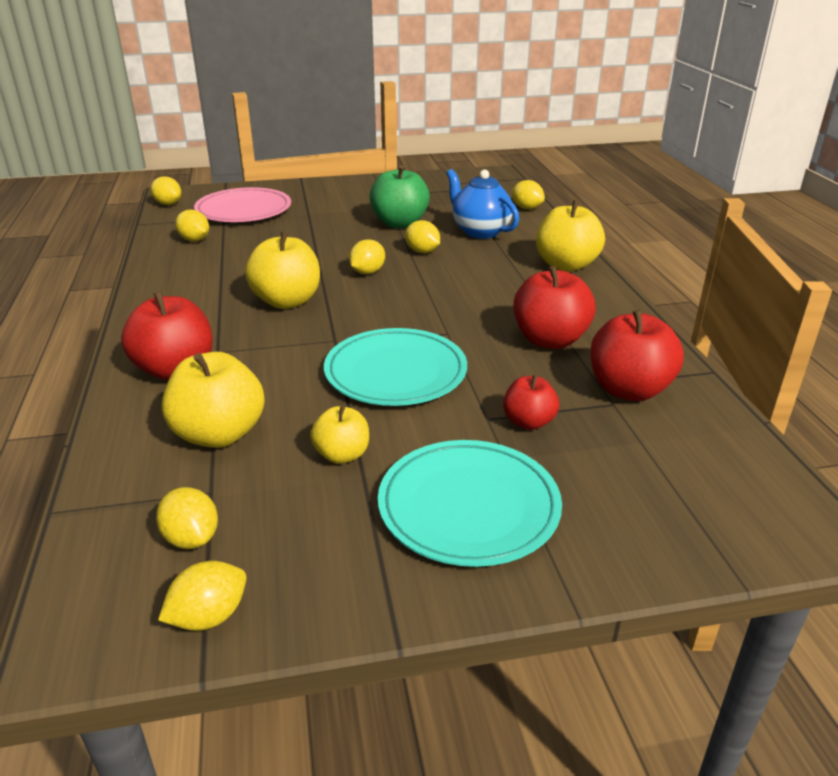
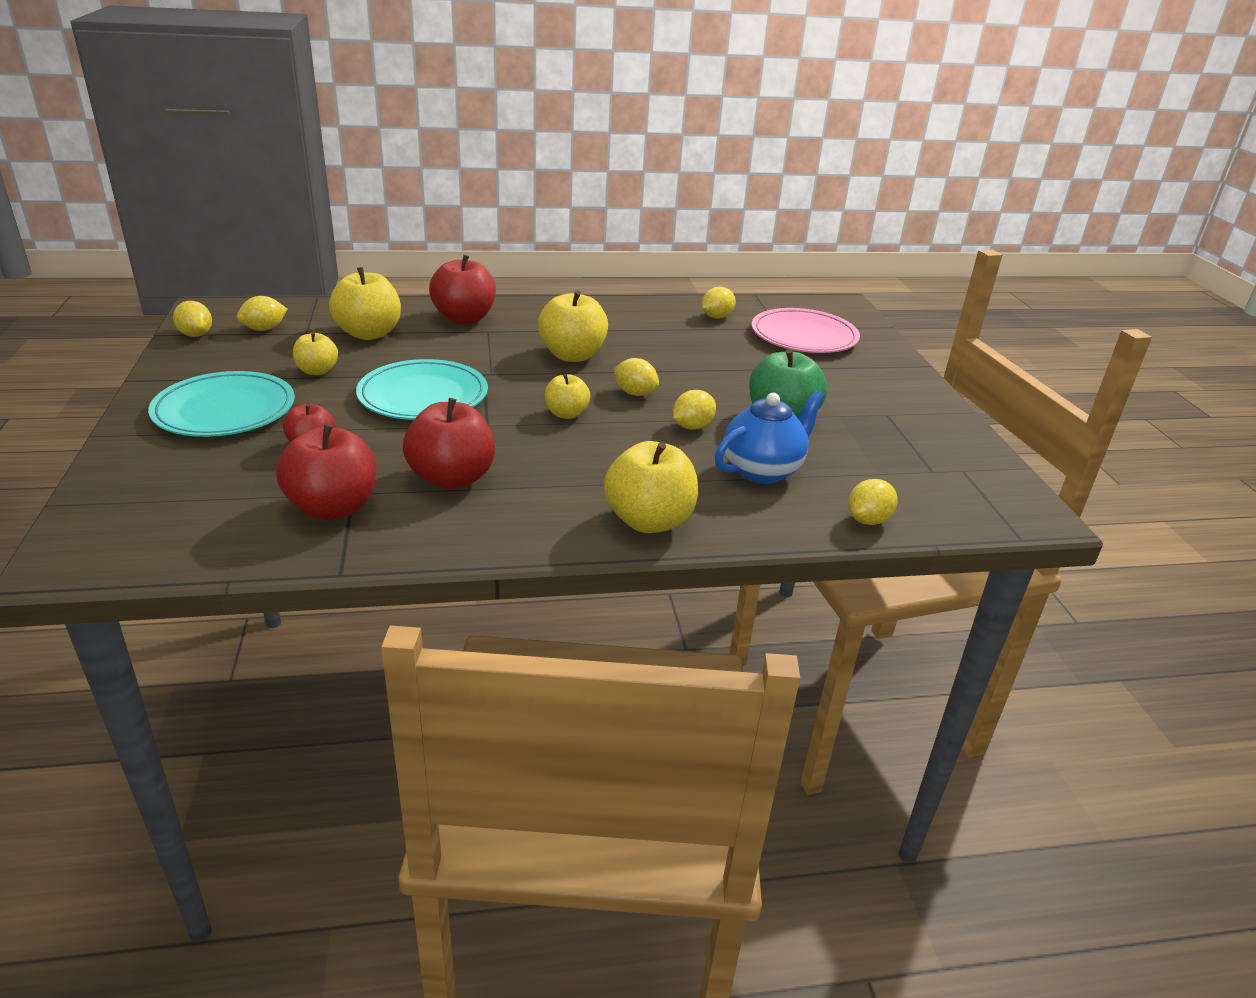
camera: 90 degrees right, 0 degrees up
(168, 204) = (812, 303): yellow lemon -> none
(415, 299) = (566, 414): none -> yellow apple

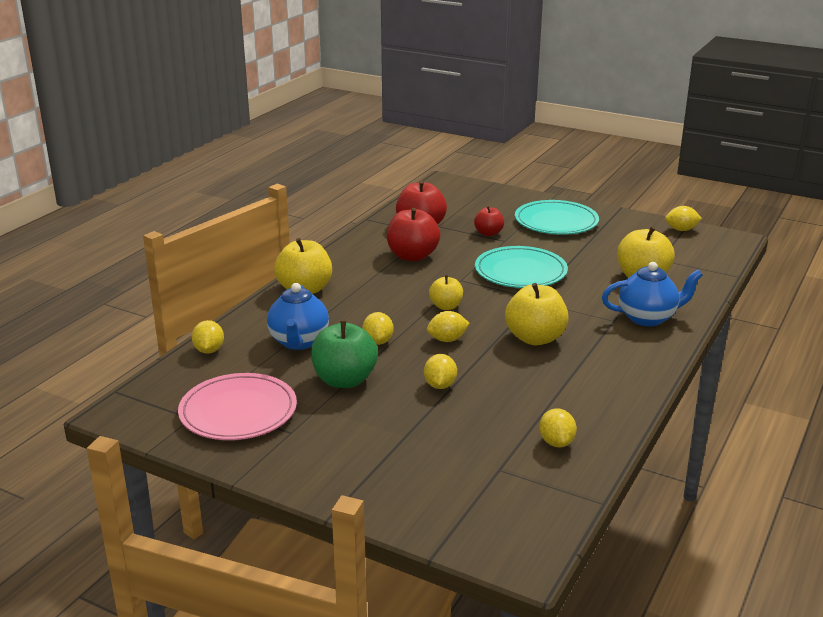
camera: 130 degrees right, 5 degrees down
(264, 329) = (677, 249): yellow lemon -> yellow lemon (440, 385)
(317, 371) = (589, 251): yellow apple -> none
(464, 318) = (648, 318): red apple -> blue teapot
(804, 336) = (466, 473): pink plate -> pink plate (238, 411)

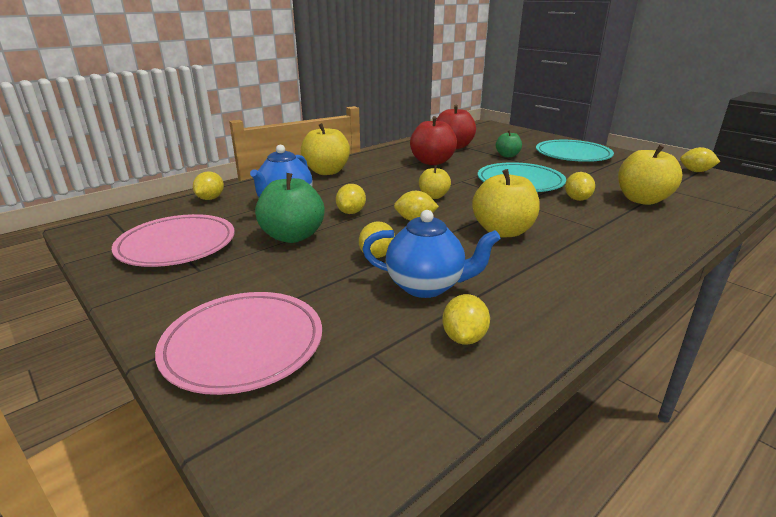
camera: 20 degrees right, 0 degrees up
(396, 484) = (243, 345): none -> pink plate
(488, 233) = (507, 155): red apple -> green apple
(584, 287) = (577, 199): none -> yellow lemon
(648, 318) = (636, 232): blue teapot -> blue teapot (426, 286)

